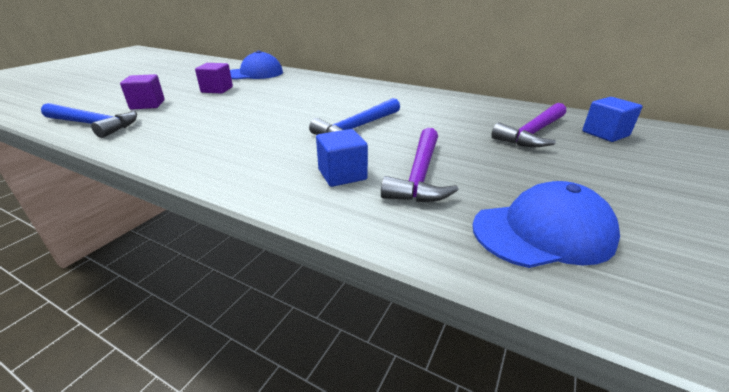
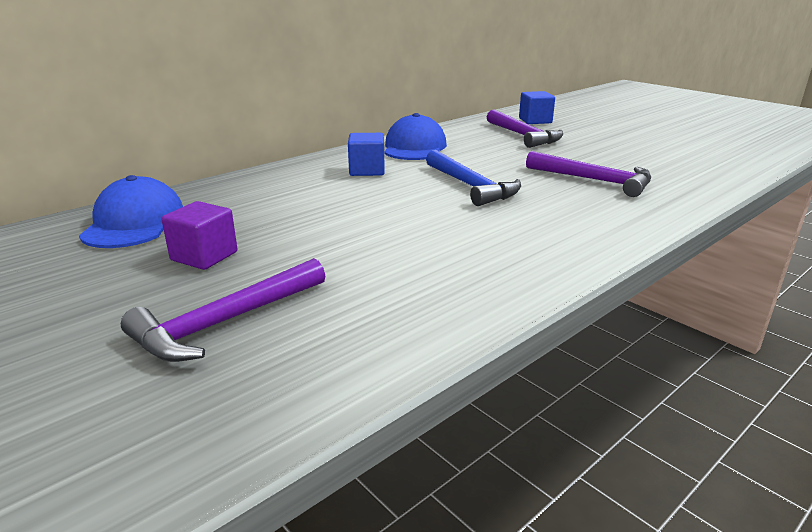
camera: 70 degrees left, 5 degrees down
(94, 125) = (308, 374): blue hammer -> none
(147, 105) = (225, 322): purple cube -> purple hammer
(342, 175) = (587, 205): blue cube -> blue cube (367, 170)
(543, 232) = (680, 166): blue cap -> blue cap (414, 147)

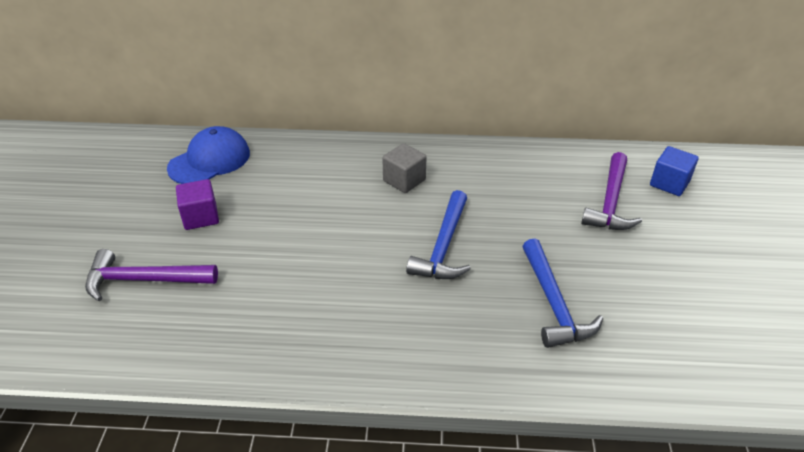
camera: 45 degrees right, 15 degrees up
(367, 170) = (404, 180): blue cube -> grey cube
(414, 147) = (485, 168): blue cap -> none
(594, 180) = (554, 303): purple hammer -> blue hammer

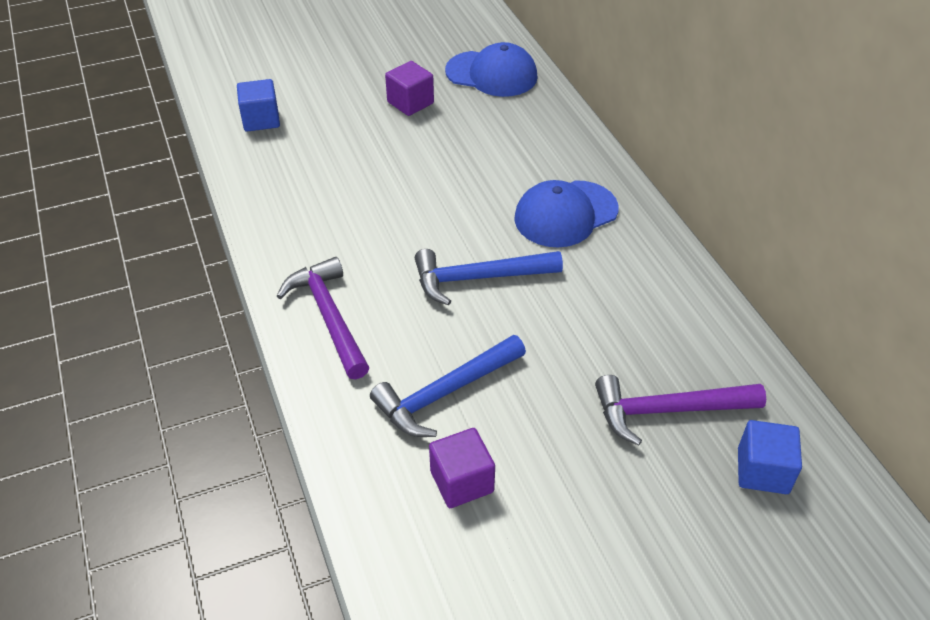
camera: 65 degrees right, 5 degrees up
(124, 326) = (261, 120): none -> blue cube
(144, 280) = (315, 107): purple hammer -> purple hammer (329, 317)
(404, 180) = (565, 214): grey cube -> blue cap
(641, 321) = (462, 481): none -> purple cube

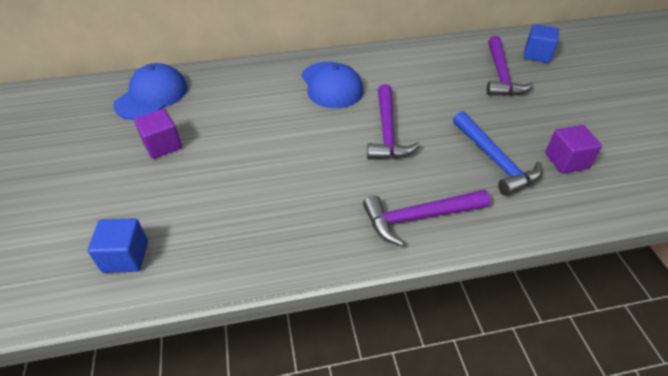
camera: 80 degrees left, 0 degrees up
(478, 278) = (387, 132): blue hammer -> purple hammer

